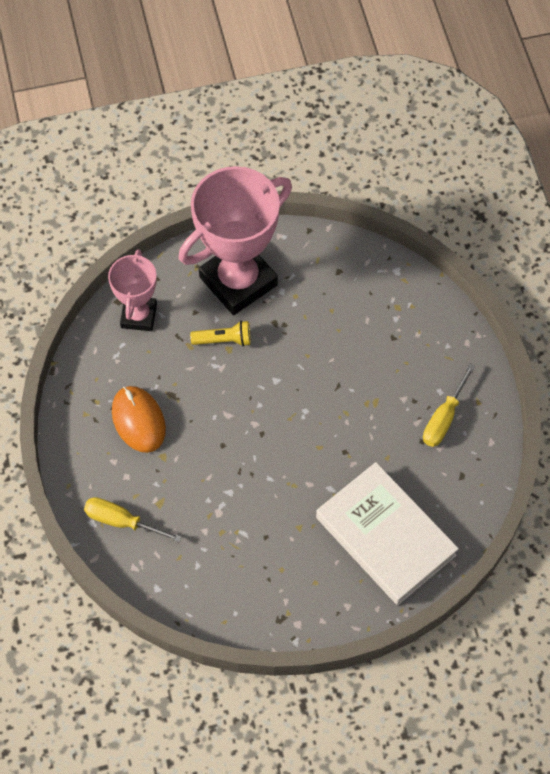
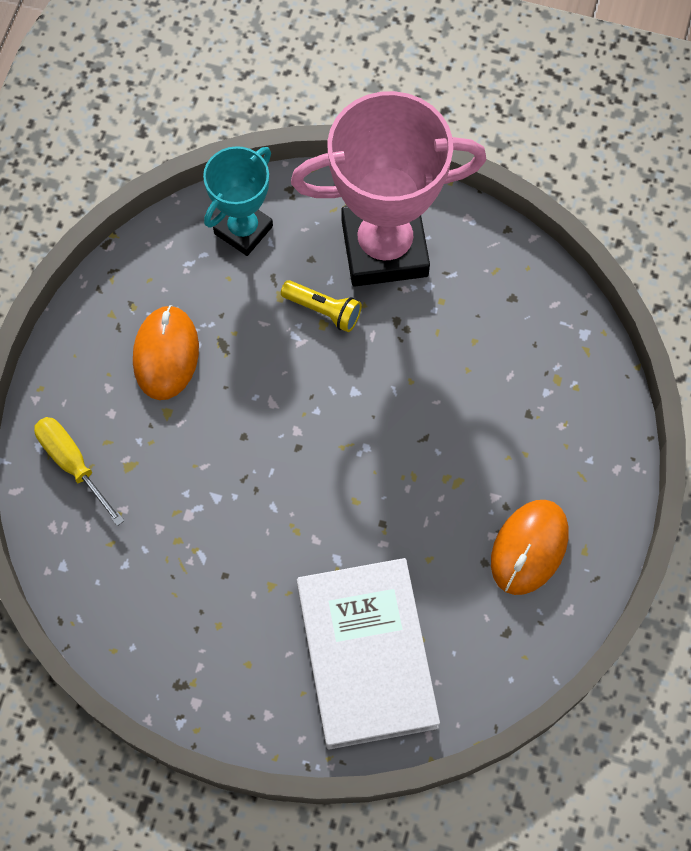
camera: 30 degrees right, 5 degrees up
(139, 316) = (243, 230): pink trophy -> turquoise trophy
(444, 418) = (529, 548): yellow screwdriver -> orange mouse

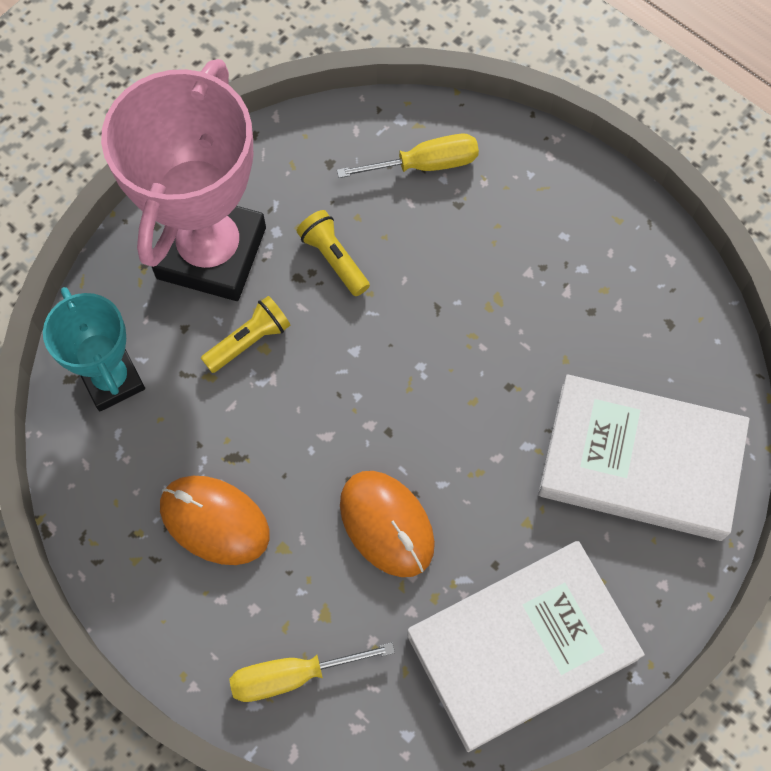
camera: 65 degrees left, 0 degrees up
(167, 623) = (522, 647): none -> white book
(427, 340) = (334, 258): none -> yellow flashlight
(529, 548) = (594, 265): orange mouse -> orange mouse (387, 524)
(551, 371) = (424, 164): none -> yellow screwdriver

